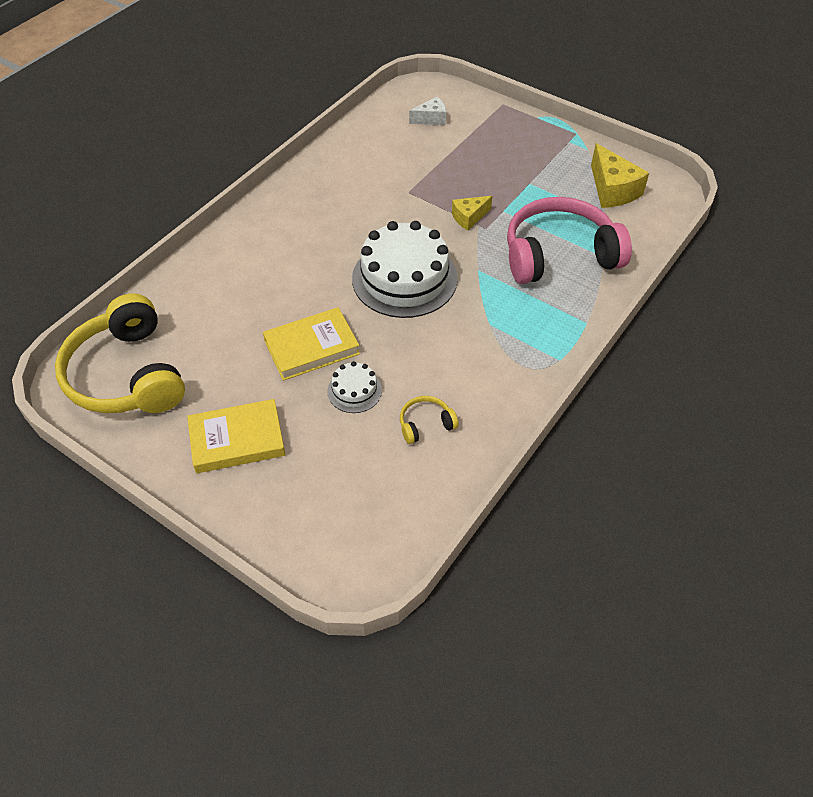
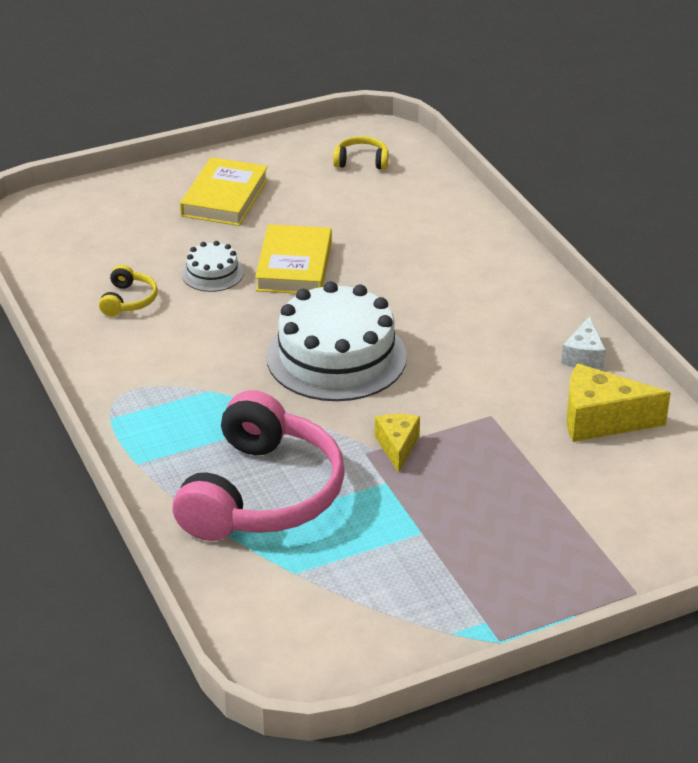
camera: 120 degrees right, 15 degrees down
(127, 375) = (361, 161): yellow headphones -> yellow headphones, size x0.41
(431, 119) = (645, 498): white cheese -> white cheese (584, 356)
(612, 190) = (338, 610): yellow cheese -> yellow cheese (601, 420)

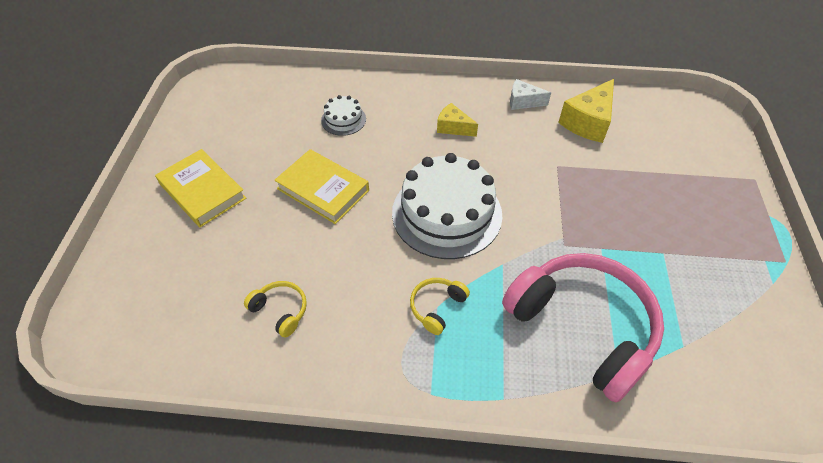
camera: 60 degrees left, 15 degrees up
(212, 273) = (291, 240): white cake -> white cake (343, 120)
(361, 161) = (235, 104): yellow headphones -> yellow headphones (437, 307)
(397, 447) = (566, 225): yellow cheese -> yellow cheese (453, 127)
(584, 356) = (523, 102): white cheese -> white cheese turned 150 degrees clockwise

